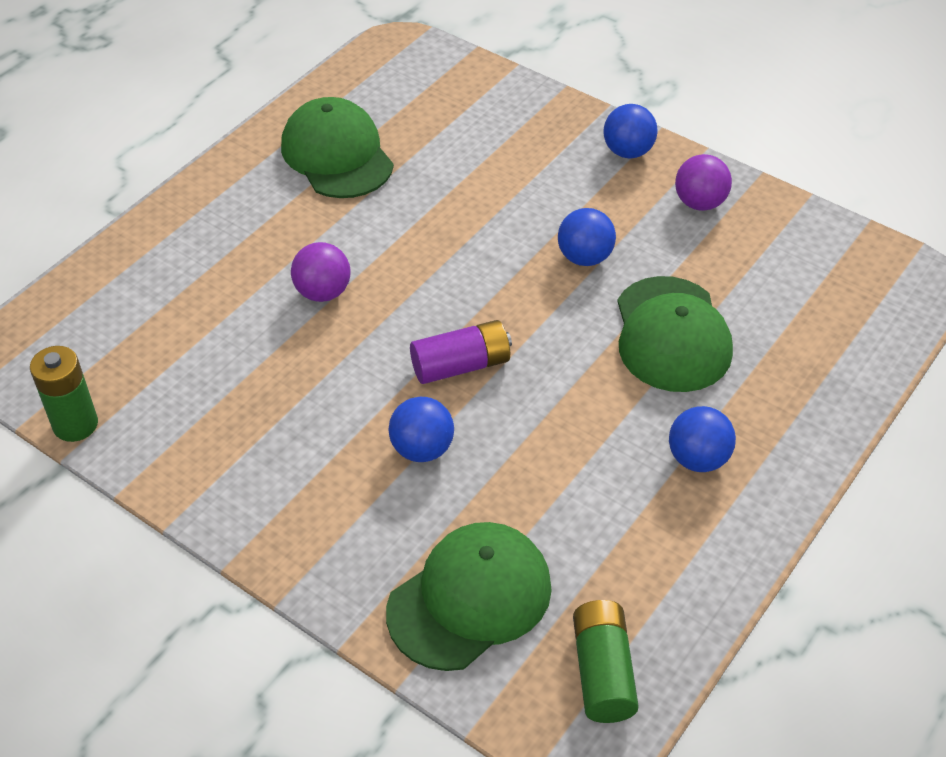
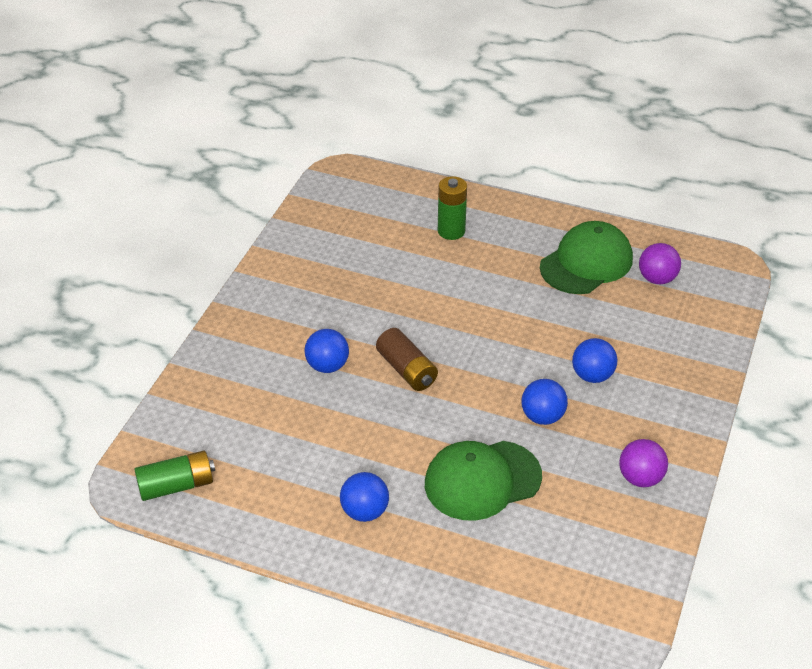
camera: 75 degrees right, 5 degrees down
(75, 424) = (298, 214): green battery -> green battery (451, 231)
(323, 292) = (446, 288): purple ball -> purple ball (657, 279)
(461, 365) = (407, 370): purple battery -> brown battery
(470, 599) = (216, 412): green cap -> none
(628, 152) = (680, 423): blue ball -> blue ball (592, 376)

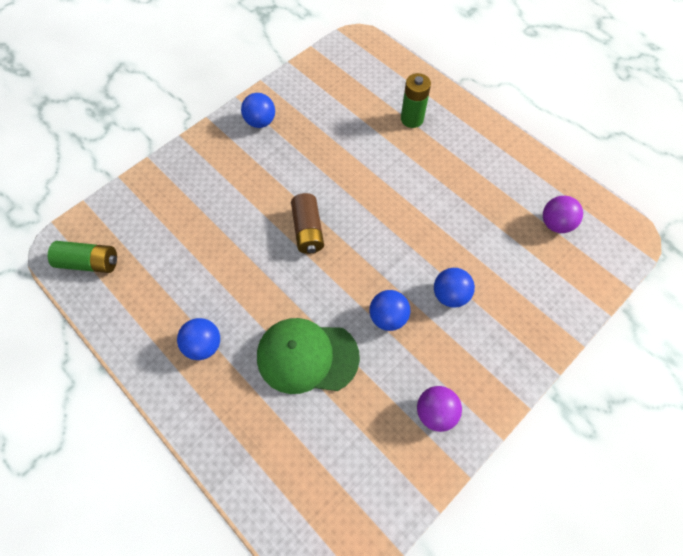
camera: 25 degrees right, 20 degrees up
(327, 366) = (252, 203): blue ball -> blue ball (260, 122)
(586, 263) = (504, 187): green cap -> none

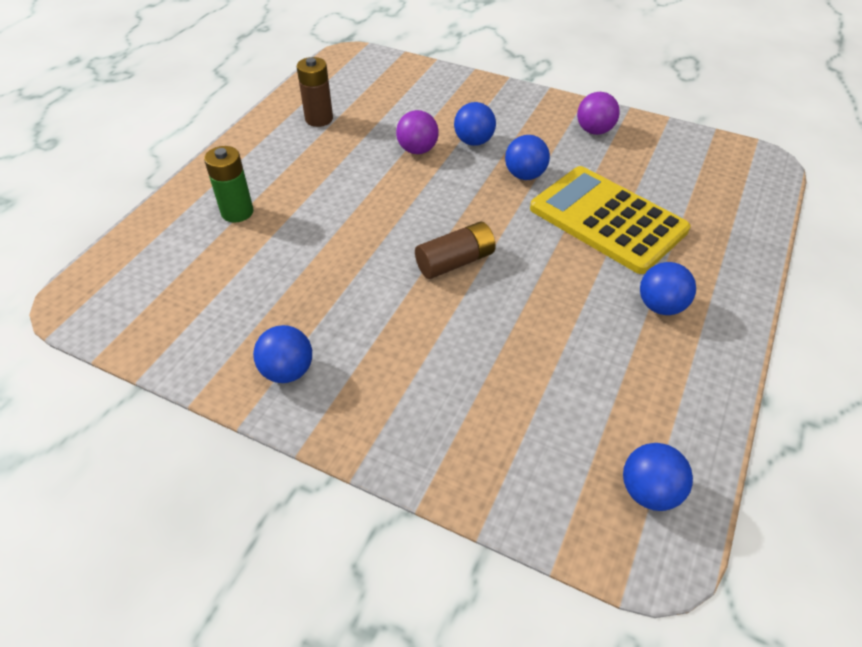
camera: 110 degrees left, 15 degrees down
(89, 263) = (649, 491): green battery -> blue ball
(307, 356) = (607, 220): green cap -> yellow calculator
(518, 188) = (319, 119): none -> brown battery
(555, 224) = (354, 93): purple ball -> purple ball (417, 150)

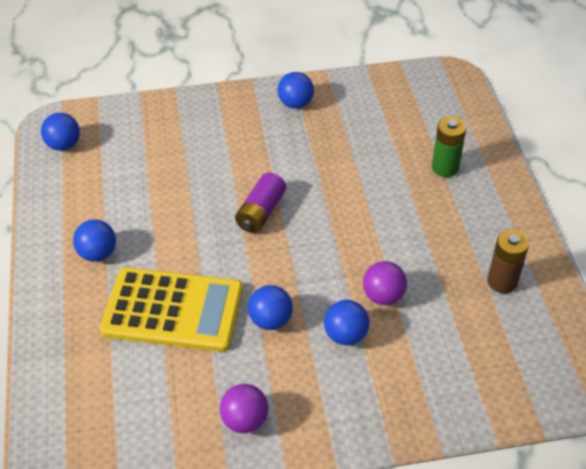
camera: 145 degrees right, 0 degrees up
(455, 262) = (261, 212): brown battery -> purple battery

